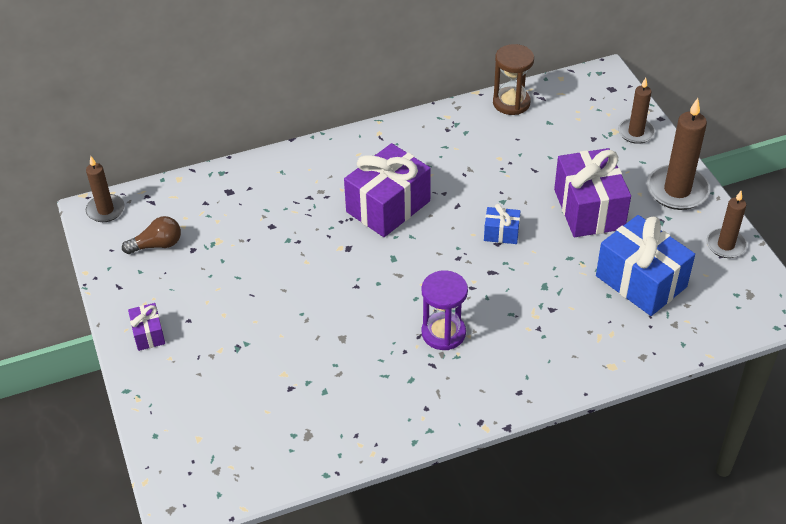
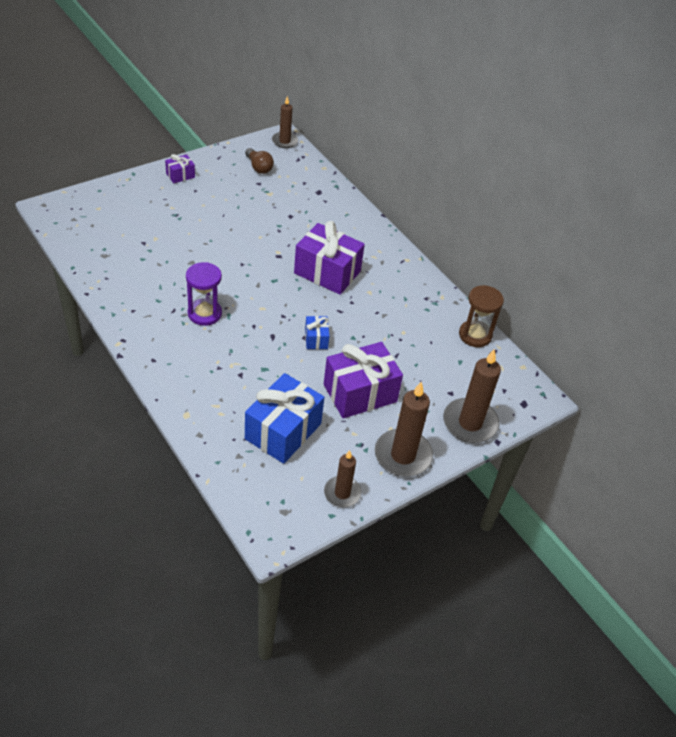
camera: 70 degrees right, 0 degrees up
(636, 132) = (470, 423): brown candle -> brown candle, size x1.62

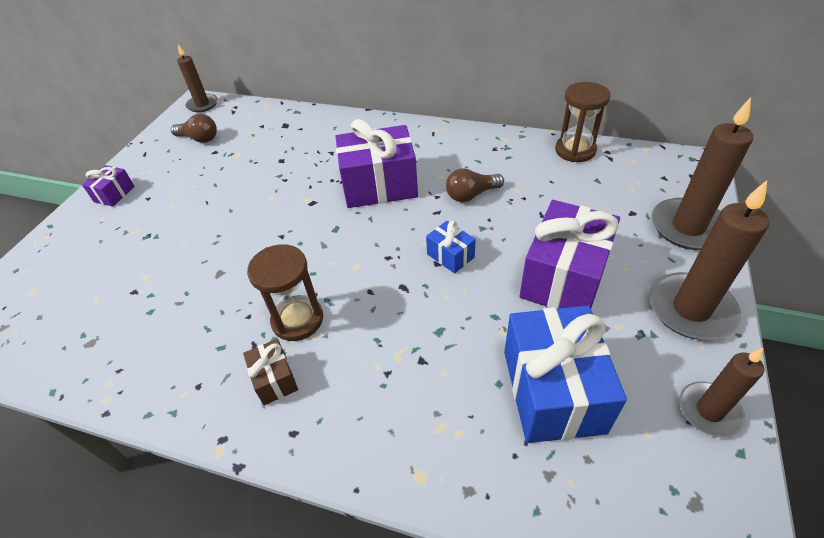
camera: 30 degrees left, 0 degrees up
(167, 332) = (275, 379): none -> brown gift
(204, 313) = (297, 320): purple hourglass -> brown hourglass
(372, 315) = (471, 195): none -> brown light bulb

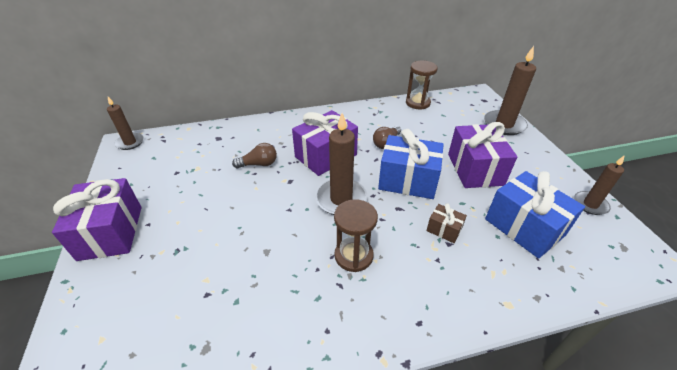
camera: 35 degrees left, 5 degrees down
(114, 194) = (111, 232): purple gift -> purple gift, size x2.10
(199, 139) = (153, 167): brown light bulb -> brown light bulb (259, 164)
(275, 379) = (375, 298): brown gift -> brown gift (444, 229)
(450, 256) = (408, 180): blue gift -> blue gift, size x2.10
(691, 309) = (541, 162): brown candle -> brown candle (341, 199)

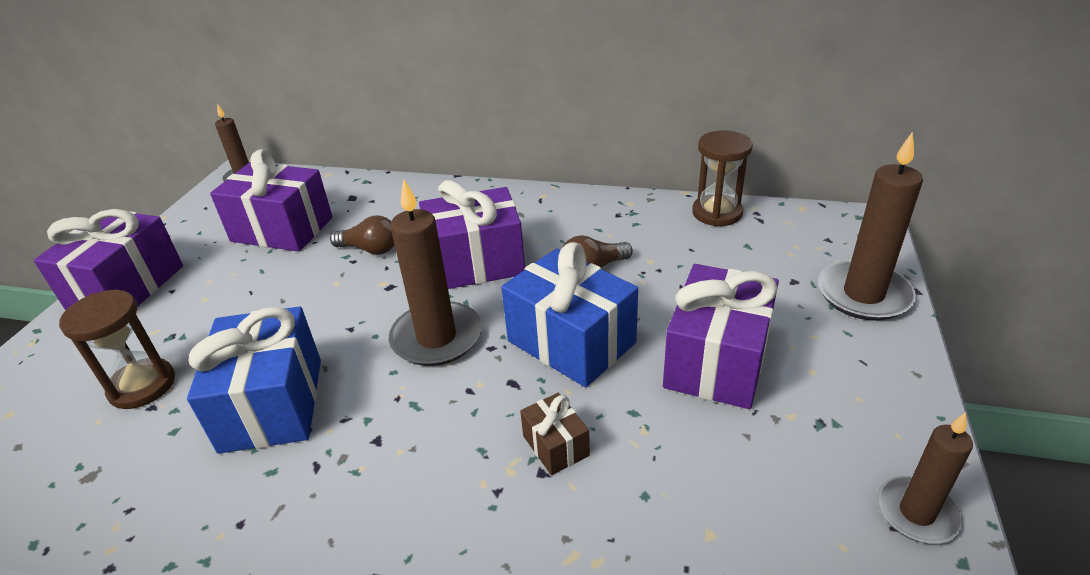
camera: 30 degrees right, 5 degrees down
(190, 167) = (282, 229): none -> purple gift
(353, 256) = (374, 431): brown hourglass -> brown hourglass (142, 386)
(524, 227) = (715, 500): blue gift -> blue gift (272, 404)

